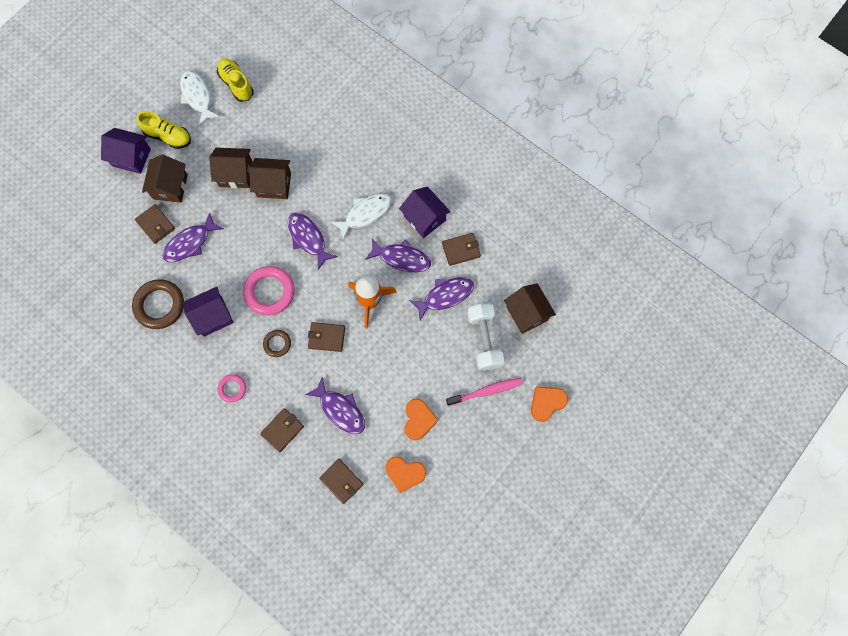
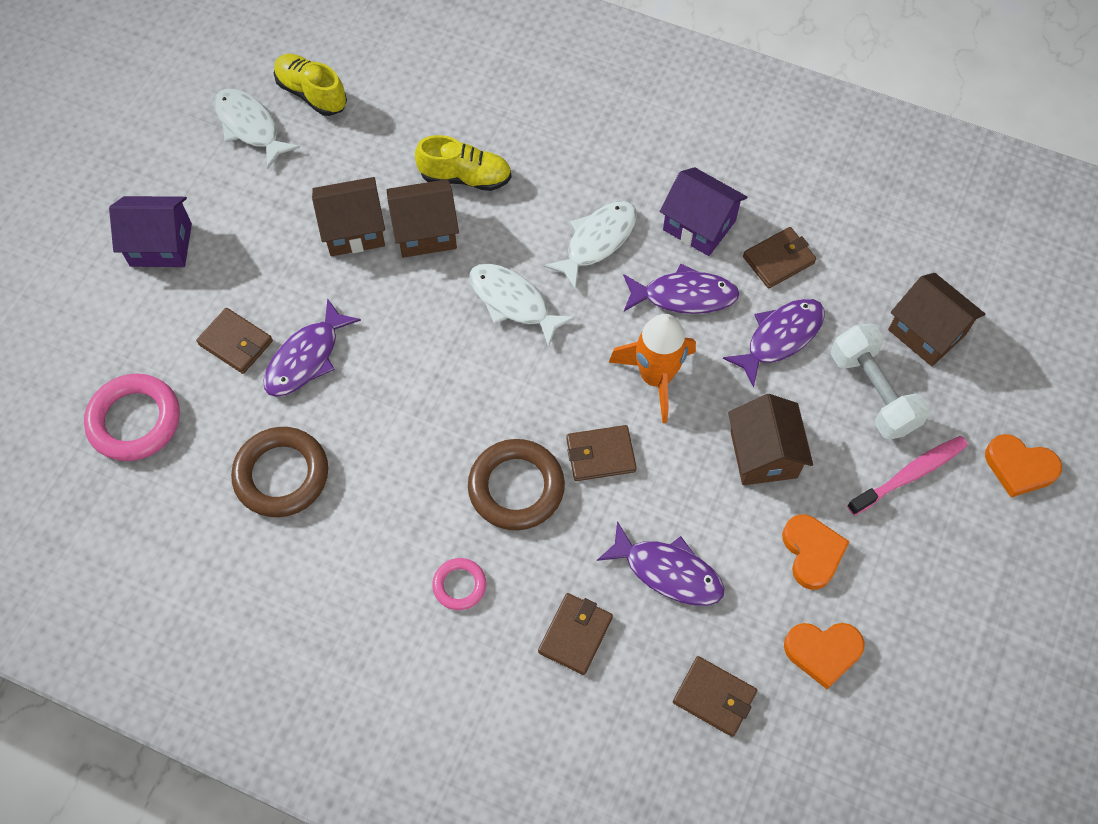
camera: 15 degrees left, 10 degrees down
(168, 136) = (217, 198): yellow shoe -> yellow shoe (465, 177)
(170, 187) = (244, 276): brown house -> brown house (763, 454)
(212, 316) = (385, 470): purple house -> none
(269, 292) = (474, 404): pink ring -> pink ring (135, 421)
(277, 344) = (516, 487): brown ring -> brown ring, size x1.85
(308, 238) = (513, 302): purple fish -> white fish
(547, 403) = (1019, 467): orange heart -> orange heart turned 105 degrees counterclockwise

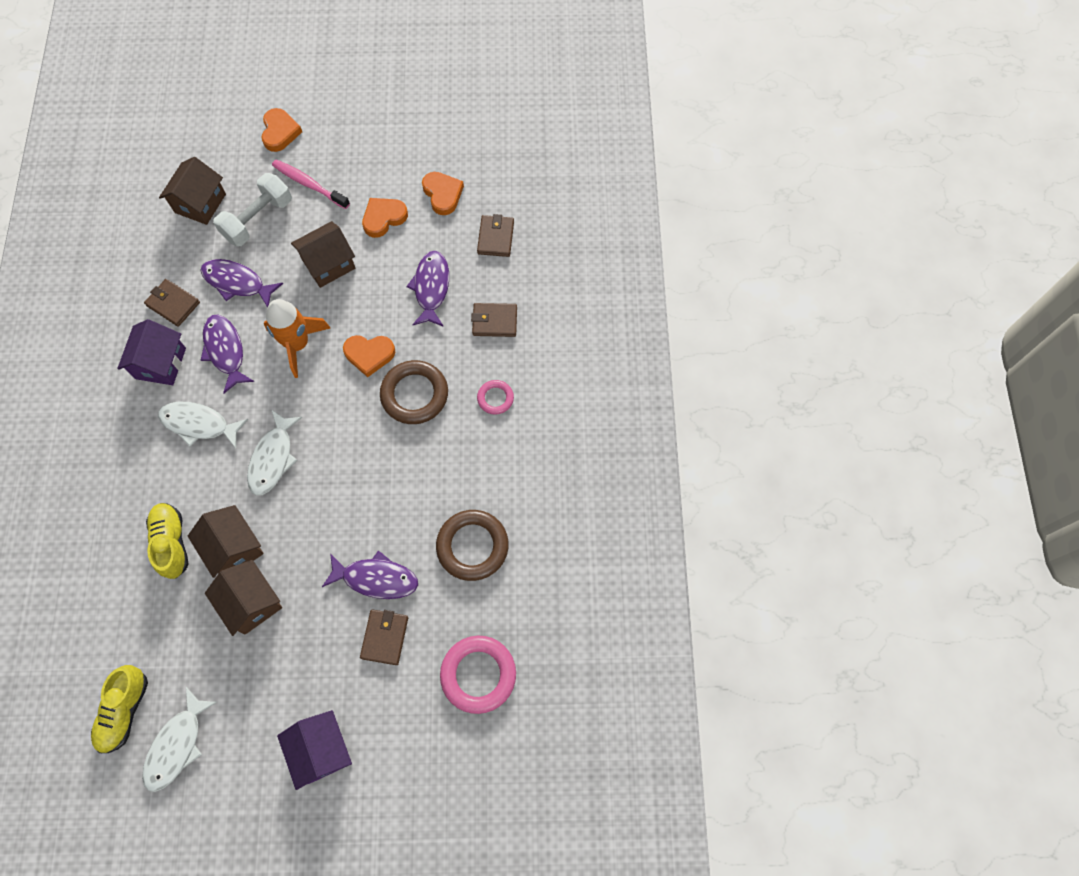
camera: 115 degrees left, 5 degrees up
(600, 455) = (369, 355): brown wallet -> orange heart

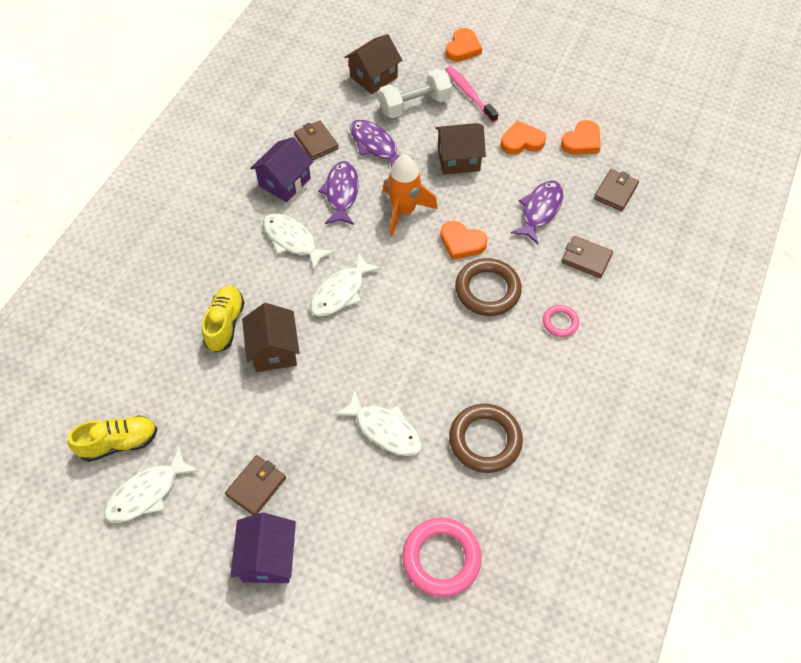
camera: 25 degrees right, 10 degrees down
(124, 711) = (119, 443): yellow shoe -> yellow shoe turned 150 degrees counterclockwise
(251, 602) = (267, 401): brown house -> none
(376, 578) = (384, 429): purple fish -> white fish
(385, 637) = (369, 484): brown wallet -> brown wallet (256, 486)
(443, 194) = (581, 141): orange heart -> orange heart turned 45 degrees clockwise

